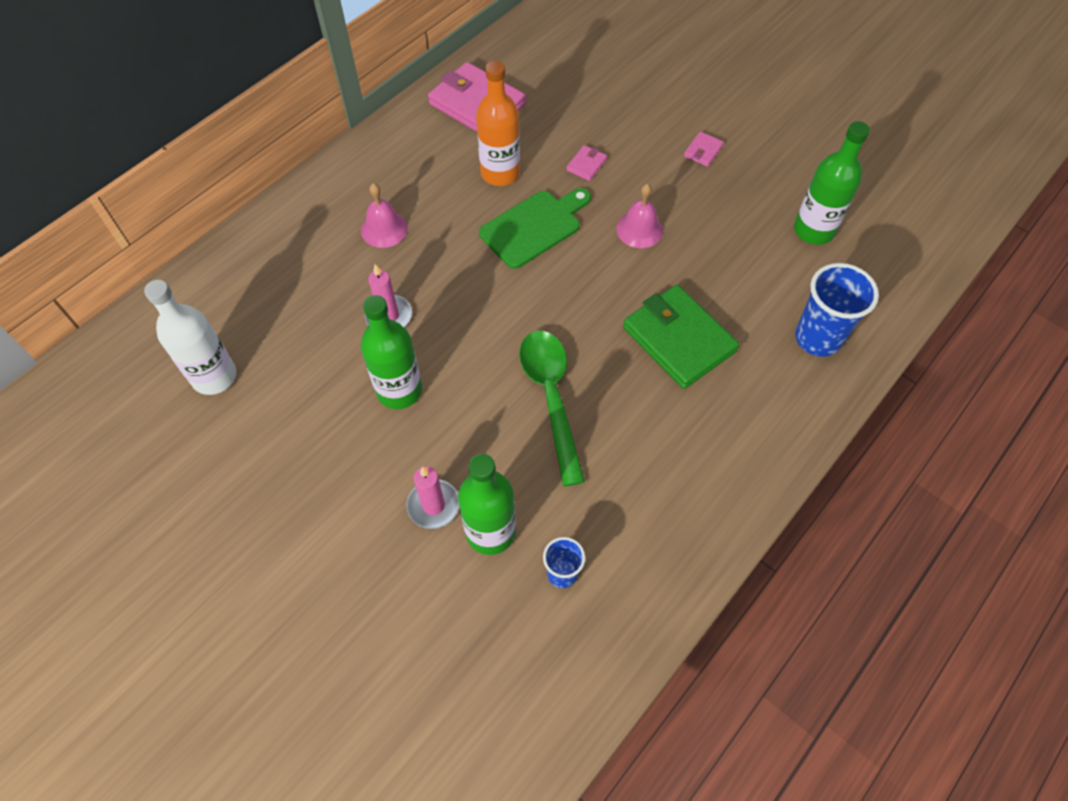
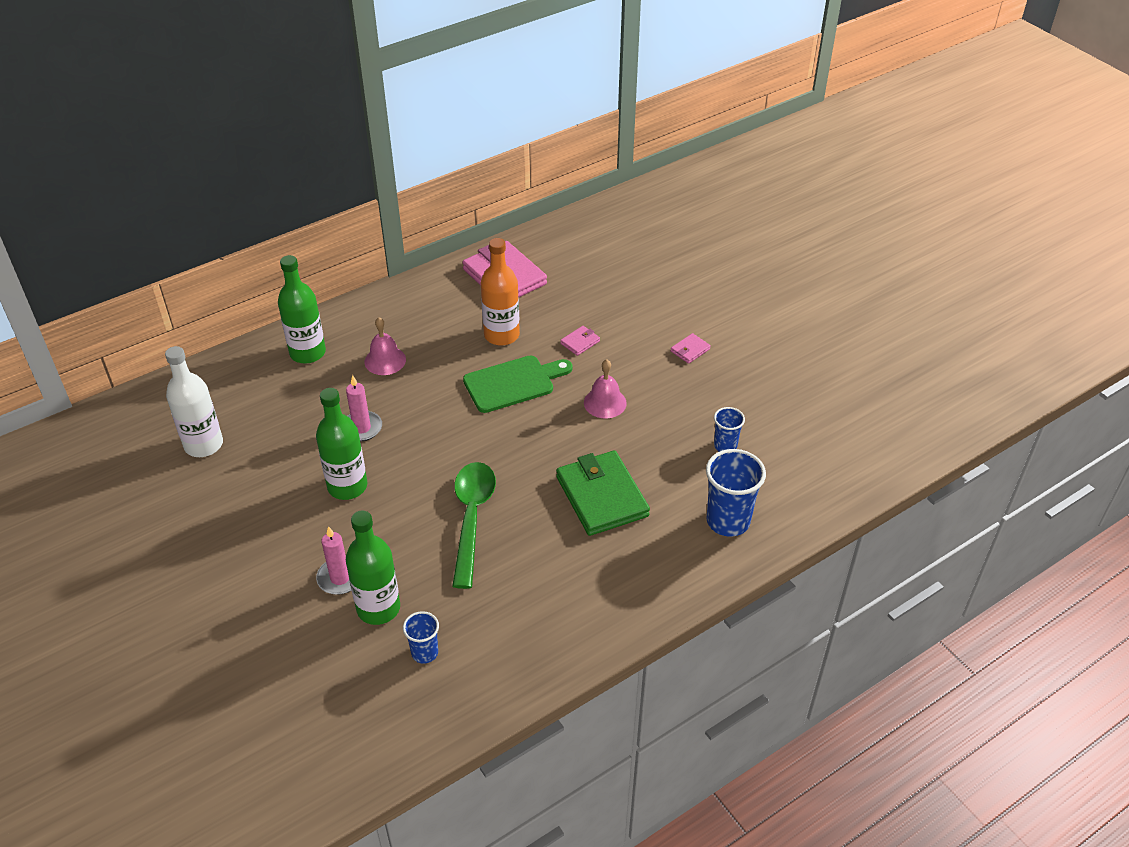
camera: 15 degrees right, 15 degrees down
(781, 252) = (725, 446): none -> blue cup
(813, 230) = (763, 434): green bottle -> green bottle (307, 353)

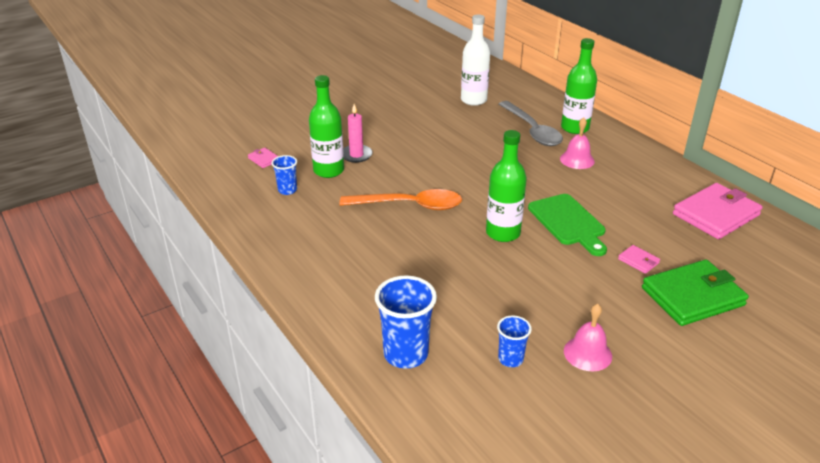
camera: 90 degrees right, 10 degrees down
(306, 392) = (532, 130): none -> grey spoon
(347, 486) = (440, 152): green bottle -> green bottle (503, 233)
(362, 428) = (499, 154): pink candle -> none
(471, 518) = (409, 205): green spoon -> orange spoon
(501, 335) = (630, 215): orange bottle -> none
(602, 496) = (435, 272): green wallet -> green wallet (692, 296)
(605, 403) = (556, 276): pink bell -> pink bell (587, 353)
(690, 350) = (655, 340): pink wallet -> pink wallet (264, 159)

